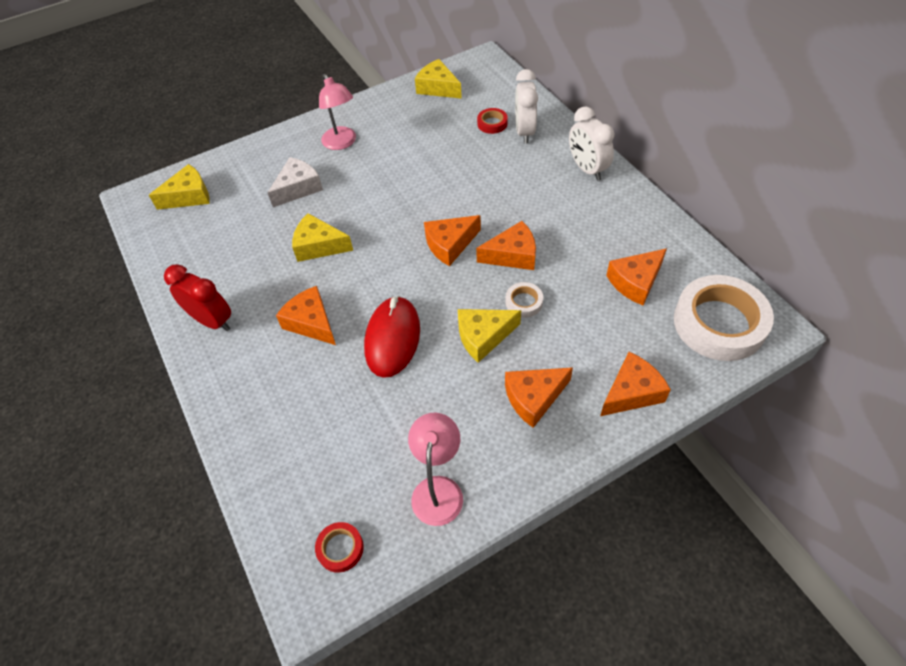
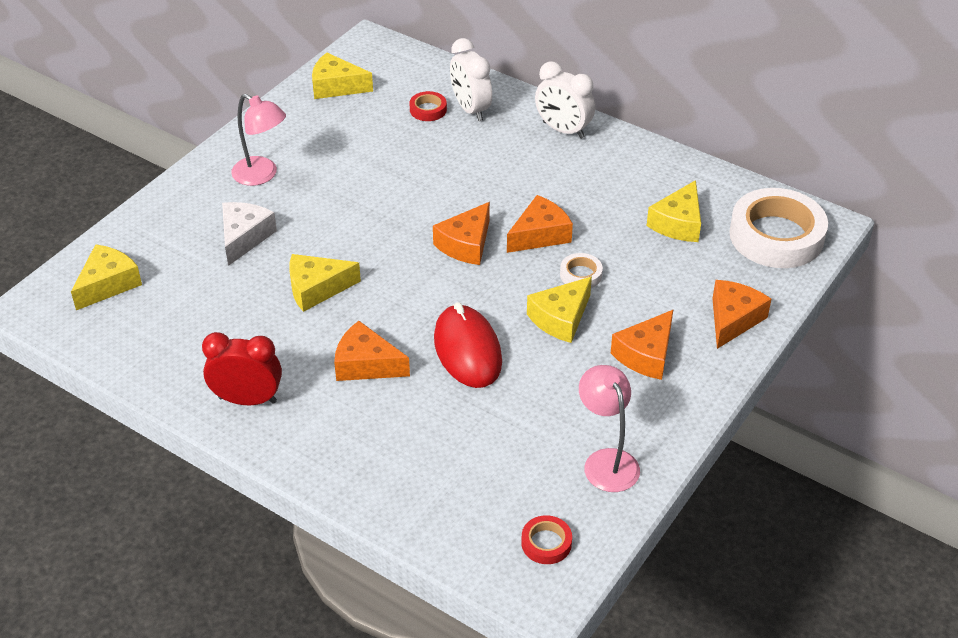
camera: 30 degrees left, 10 degrees down
(635, 282) = (678, 223): orange cheese -> yellow cheese

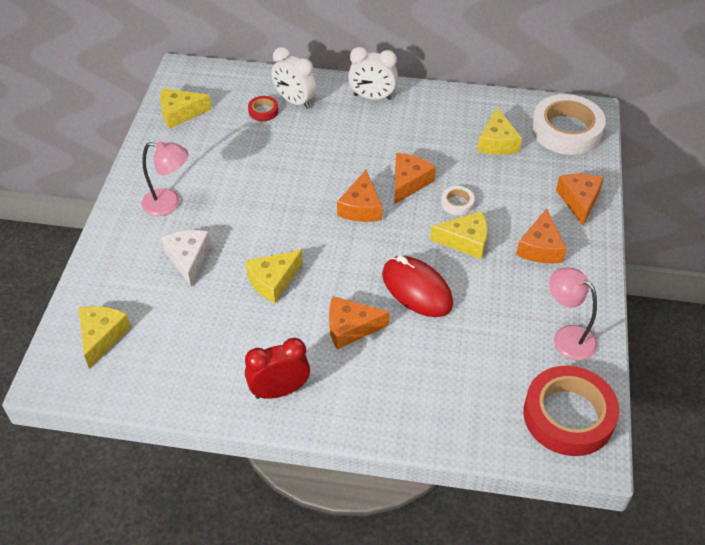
camera: 25 degrees left, 5 degrees up
(546, 543) = (568, 415): red tape -> red tape, size x2.29
(561, 318) = (465, 241): yellow cheese -> yellow cheese turned 105 degrees counterclockwise

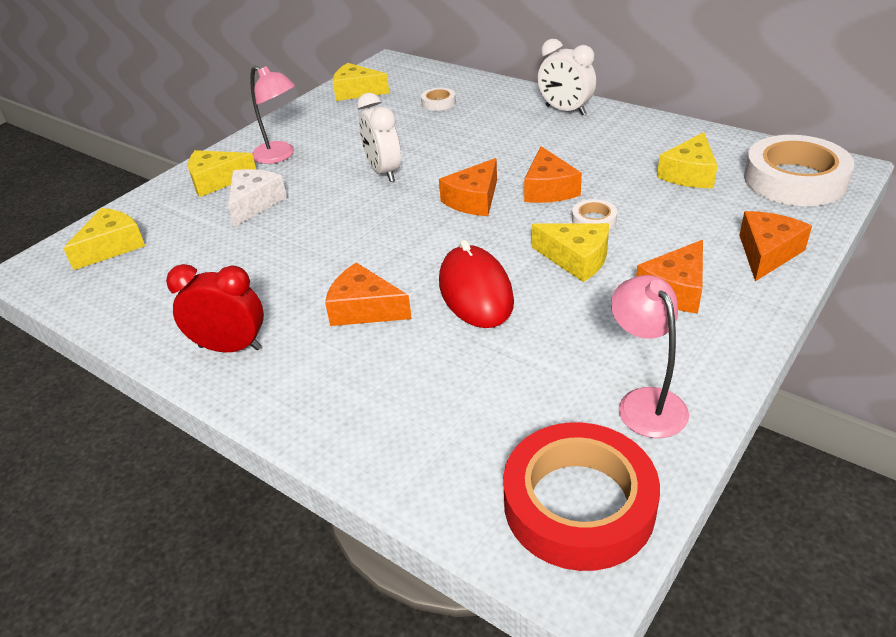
camera: 30 degrees right, 10 degrees down
(263, 111) = (438, 103): red tape -> white tape
(273, 281) = (319, 242): yellow cheese -> yellow cheese (217, 181)
(295, 101) = (477, 100): white clock -> white clock (383, 172)
(409, 182) = (548, 189): orange cheese -> orange cheese turned 120 degrees clockwise

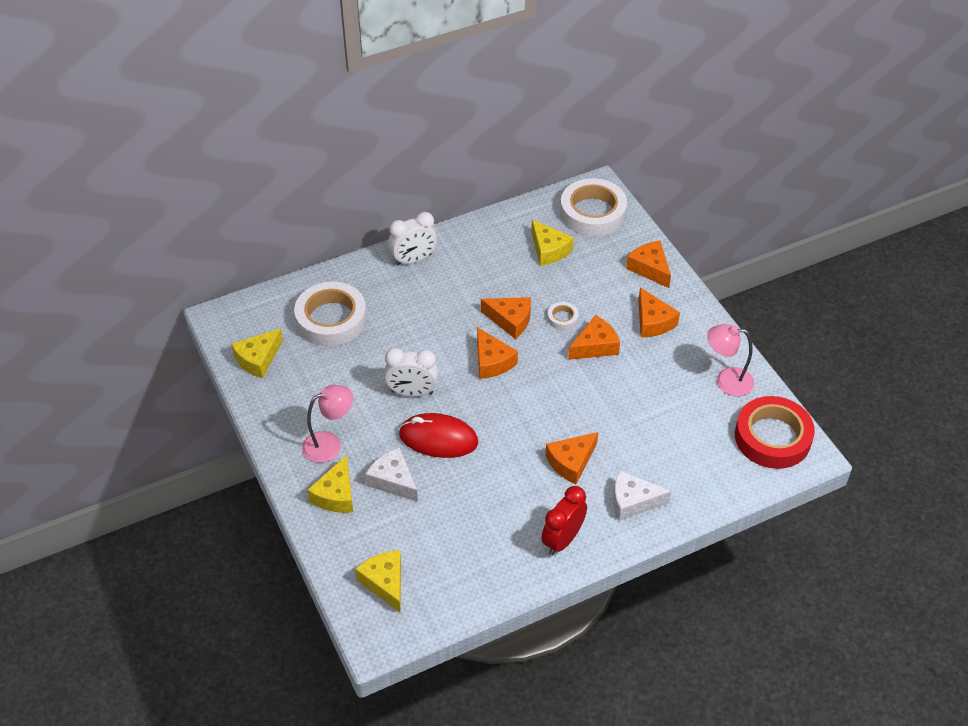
camera: 65 degrees left, 10 degrees up
(332, 387) = (633, 501): none -> white cheese
(438, 103) = (331, 319): white tape -> white tape, size x2.29
(475, 292) = (593, 405): red mouse -> red mouse (438, 439)
(576, 259) = (595, 346): yellow cheese -> orange cheese

